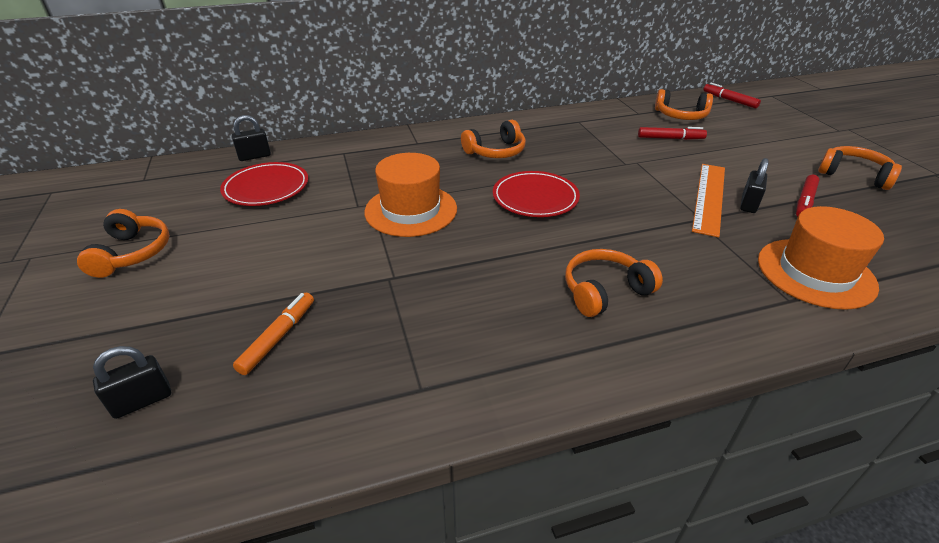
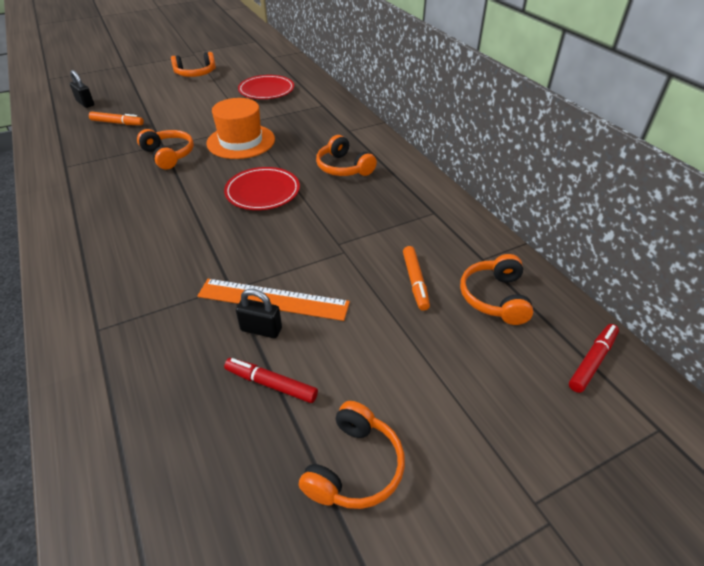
camera: 80 degrees right, 5 degrees up
(254, 156) = (308, 78): black padlock -> none
(605, 291) = (131, 227): orange headphones -> orange headphones (168, 155)
(670, 138) = (415, 281): red marker -> orange marker
(815, 273) = (132, 358): orange hat -> none

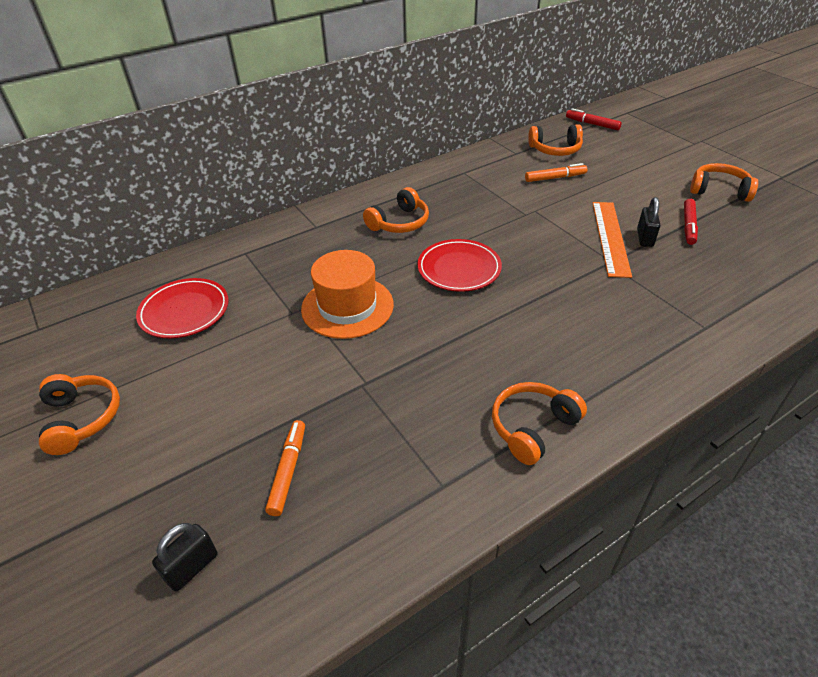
camera: 95 degrees left, 0 degrees up
(168, 155) = (391, 368): orange headphones -> orange headphones (533, 427)

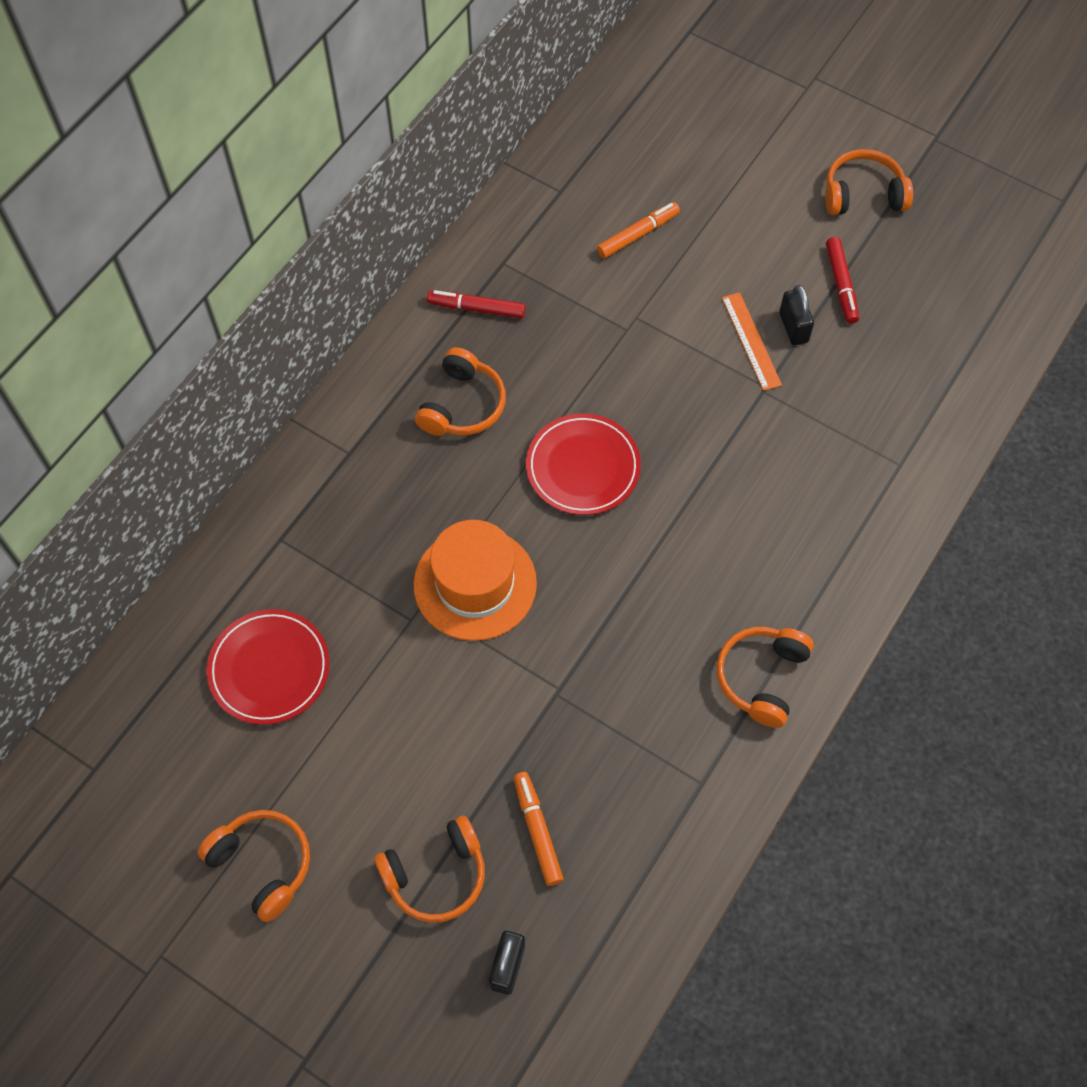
camera: 25 degrees left, 20 degrees up
(555, 149) = (614, 164): orange headphones -> orange headphones (436, 875)
(592, 124) = (647, 80): red marker -> red marker (476, 309)
(610, 237) = (751, 341): orange ruler -> orange ruler, size x0.66

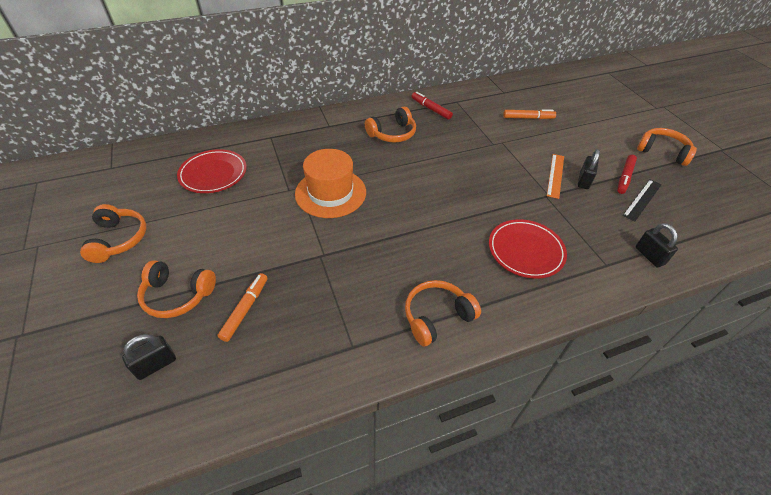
camera: 35 degrees right, 15 degrees down
(583, 467) = (425, 179): red plate -> red plate (525, 251)
(884, 316) = (642, 199): none -> black ruler
(939, 415) = (649, 256): none -> black padlock

